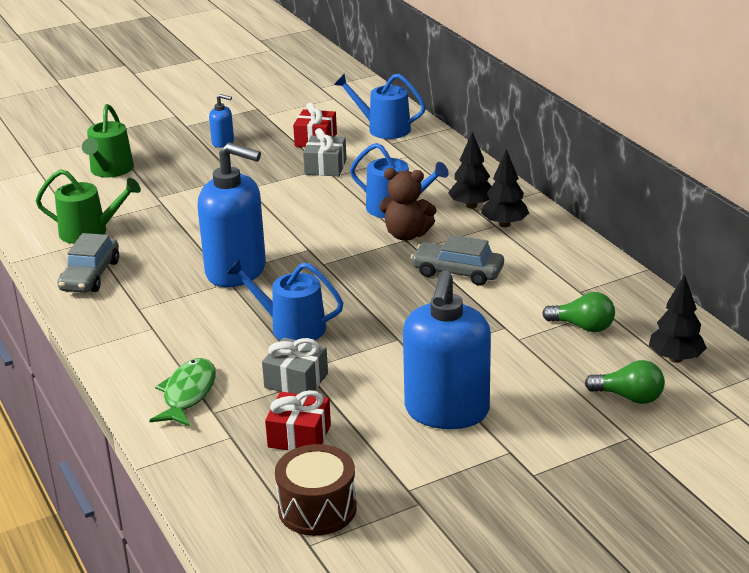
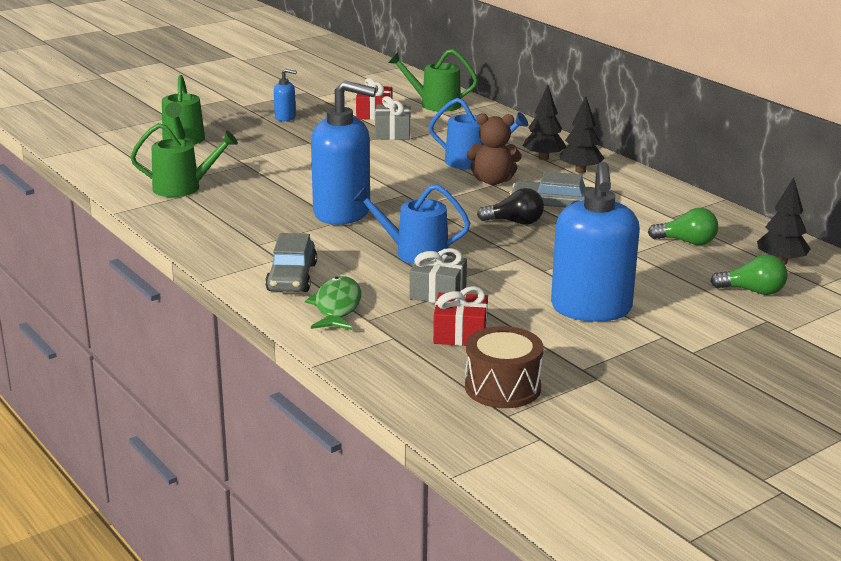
camera: 10 degrees left, 5 degrees down
(90, 275) = (199, 221): grey car -> grey car (292, 277)
(384, 129) = (435, 104): blue watering can -> green watering can
(409, 291) = (515, 222): none -> black light bulb

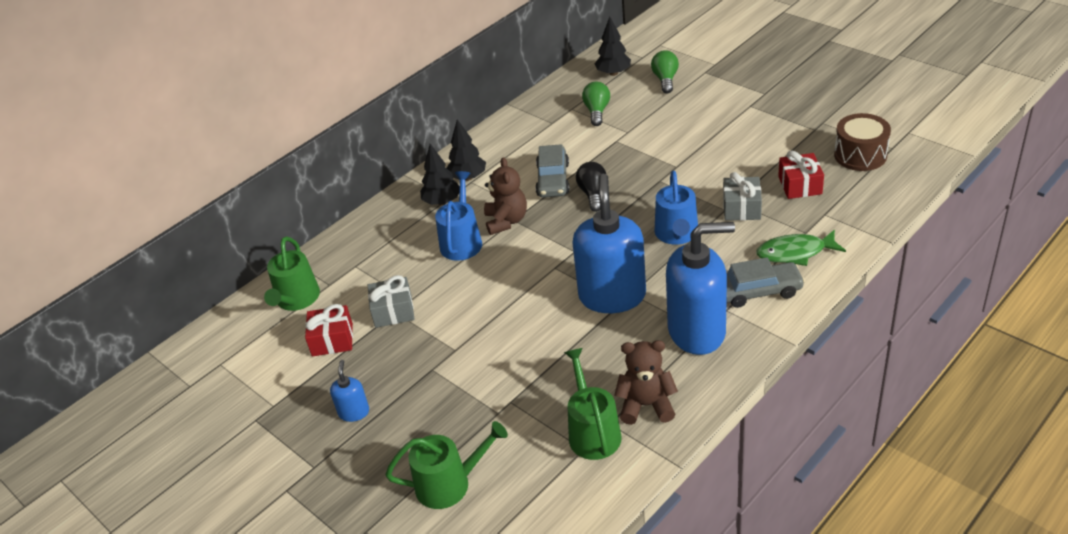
camera: 95 degrees left, 15 degrees up
(191, 209) = (646, 405): none -> brown teddy bear
(591, 309) = (728, 137): blue soap dispenser -> blue soap dispenser (697, 331)

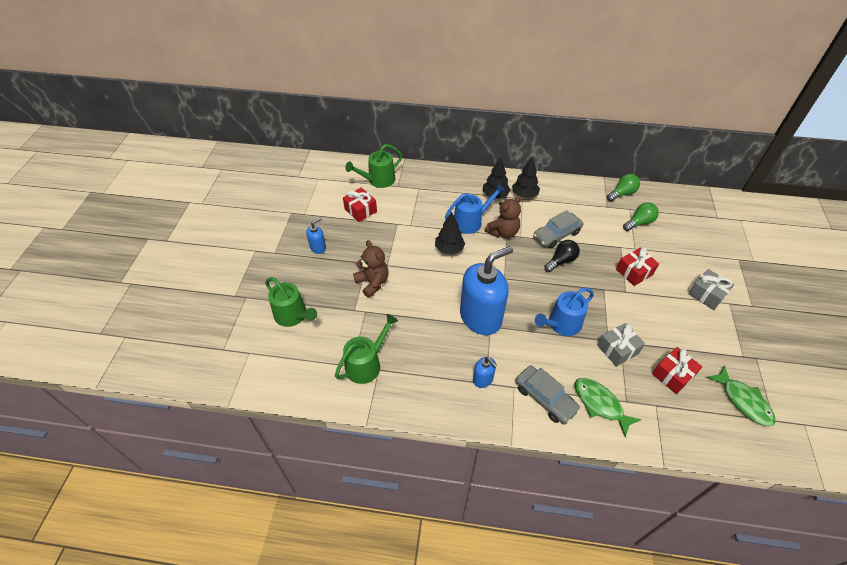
camera: 50 degrees right, 10 degrees up
(393, 311) = (397, 223): grey gift -> grey gift (707, 294)
(613, 73) = (685, 211): black tree -> black tree (449, 249)
(646, 405) = (403, 382): brown teddy bear -> brown teddy bear (372, 283)
(657, 148) = (634, 272): none -> red gift
(665, 80) = (707, 242): green light bulb -> green light bulb (622, 193)
(697, 331) = (483, 379): blue soap dispenser -> blue soap dispenser, size x0.44
(860, 155) = (743, 401): brown drum -> green fish

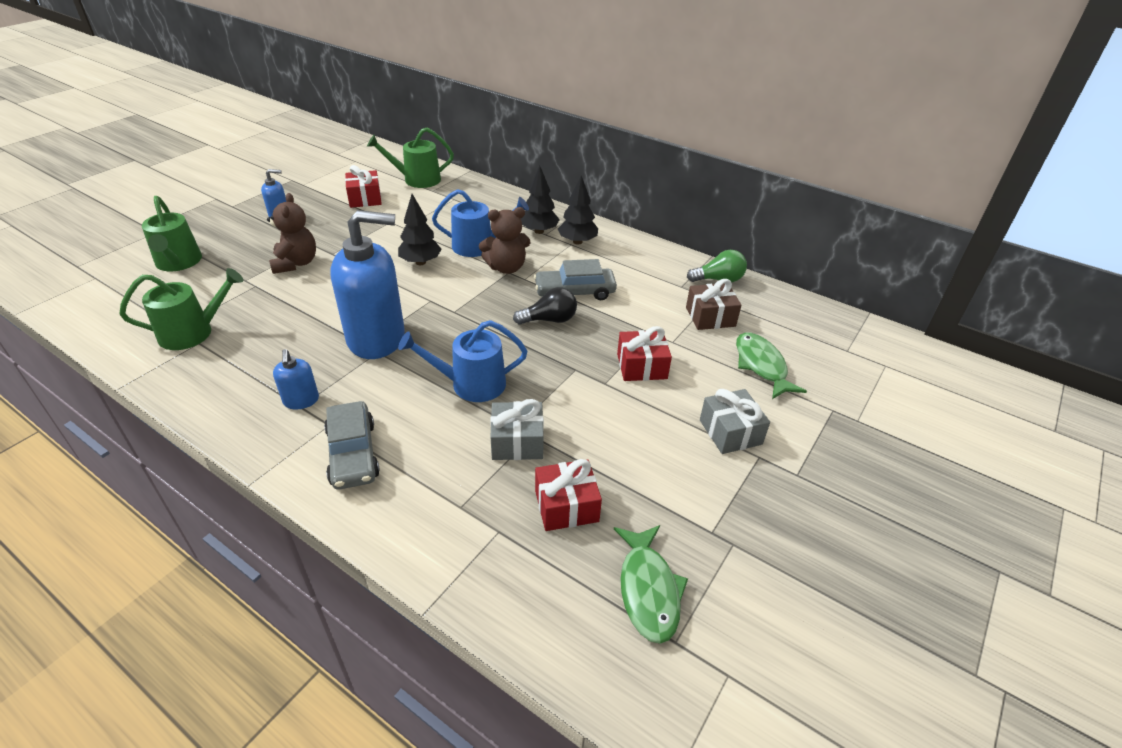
camera: 25 degrees right, 10 degrees down
(600, 404) = (418, 493): green fish -> green fish (761, 365)
(639, 223) = (710, 317): green light bulb -> brown gift

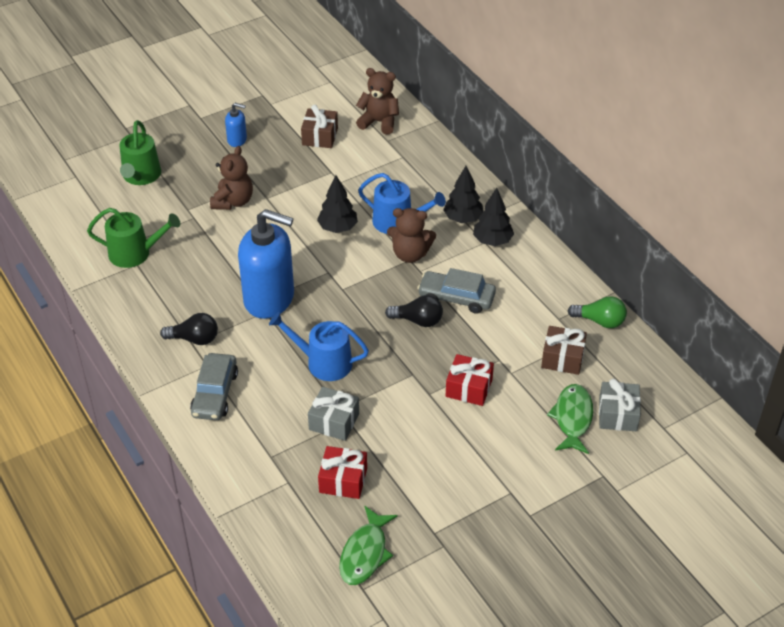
camera: 25 degrees right, 5 degrees up
(301, 400) = (194, 339): blue soap dispenser -> black light bulb
(365, 198) = (320, 136): red gift -> brown gift
(417, 179) = (379, 122): green watering can -> brown teddy bear
(730, 432) = (502, 466): grey gift -> grey gift (618, 414)

